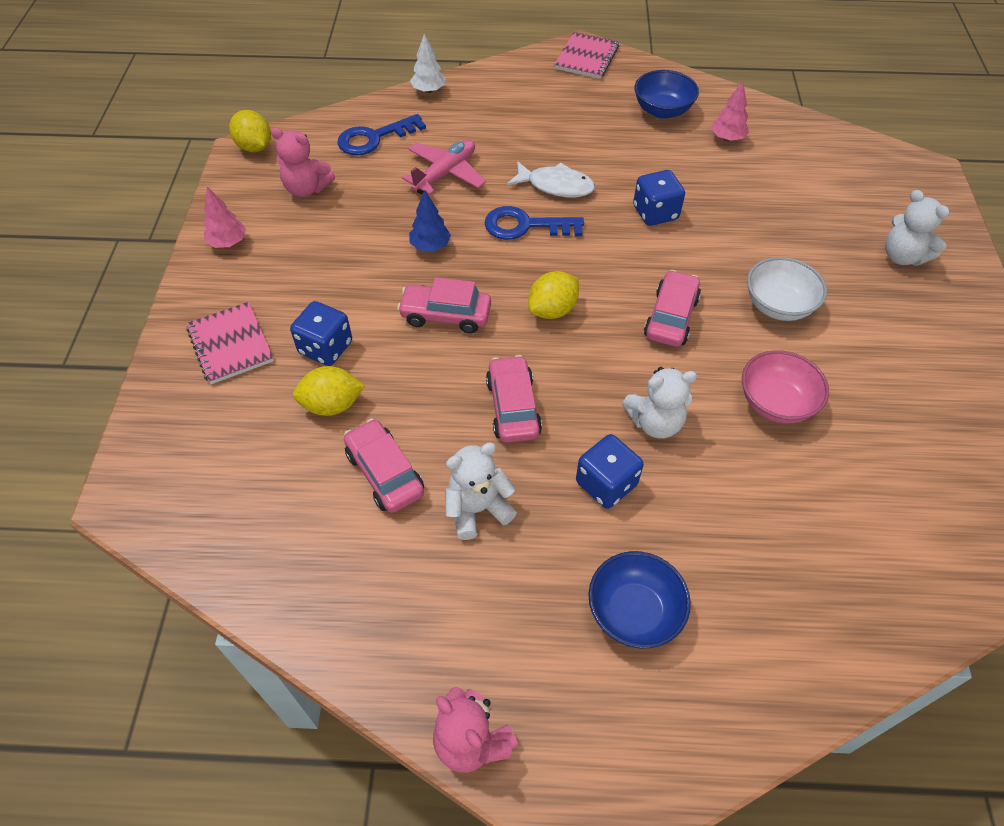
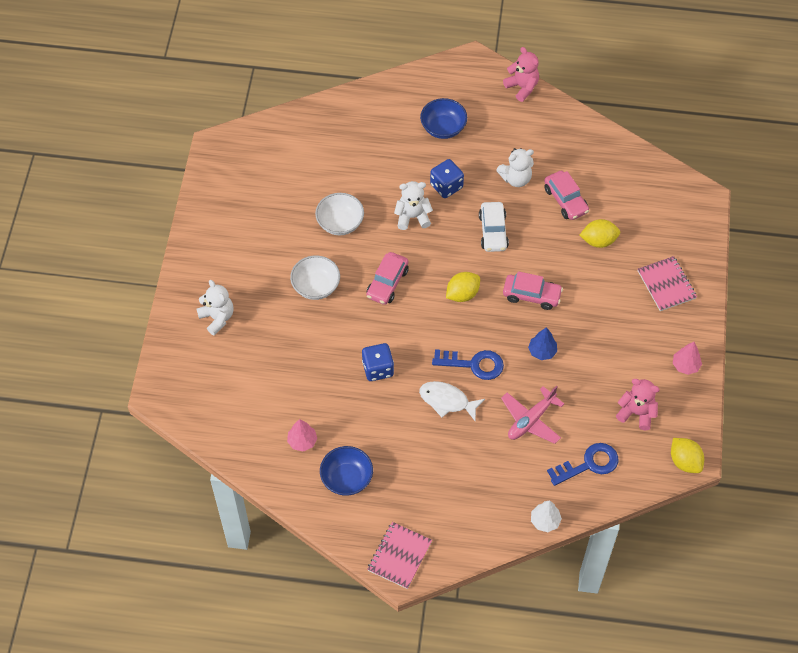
camera: 175 degrees left, 5 degrees up
(325, 348) = (606, 278): blue dice -> none
(513, 407) = (493, 232): pink car -> white car
(775, 403) = (340, 223): pink bowl -> white bowl

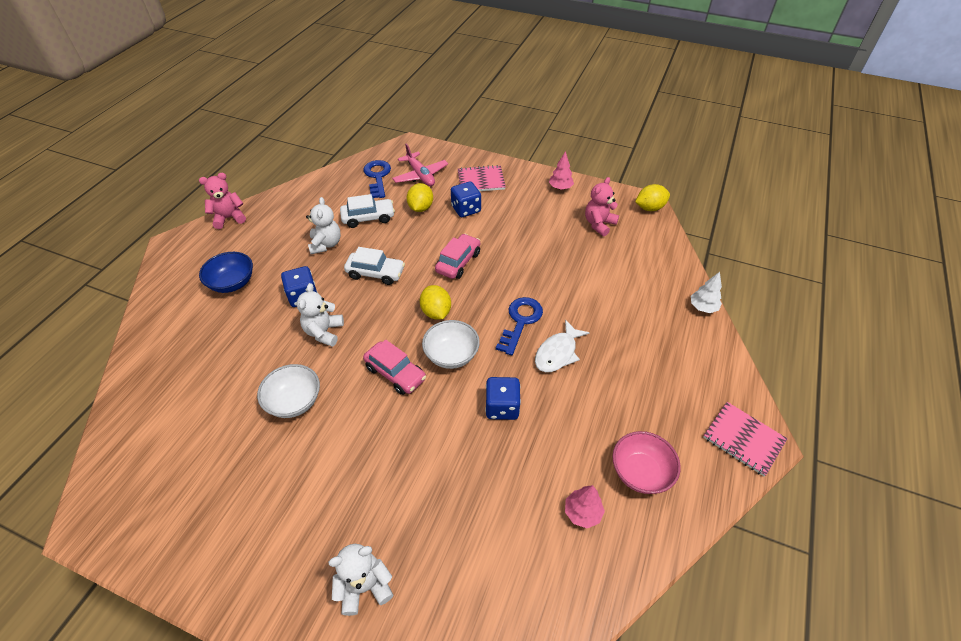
camera: 75 degrees left, 10 degrees down
(316, 286) = (368, 447): white bowl -> white bowl (451, 355)
(347, 478) = (640, 472): blue bowl -> pink bowl
(531, 420) = (593, 293): pink plane -> pink plane (420, 175)
(542, 351) = (521, 269): blue tree -> none
(565, 200) = (368, 218): pink car -> white car
(588, 464) = (645, 265): blue key -> blue key (377, 177)
(612, 282) = (466, 209): none -> blue dice

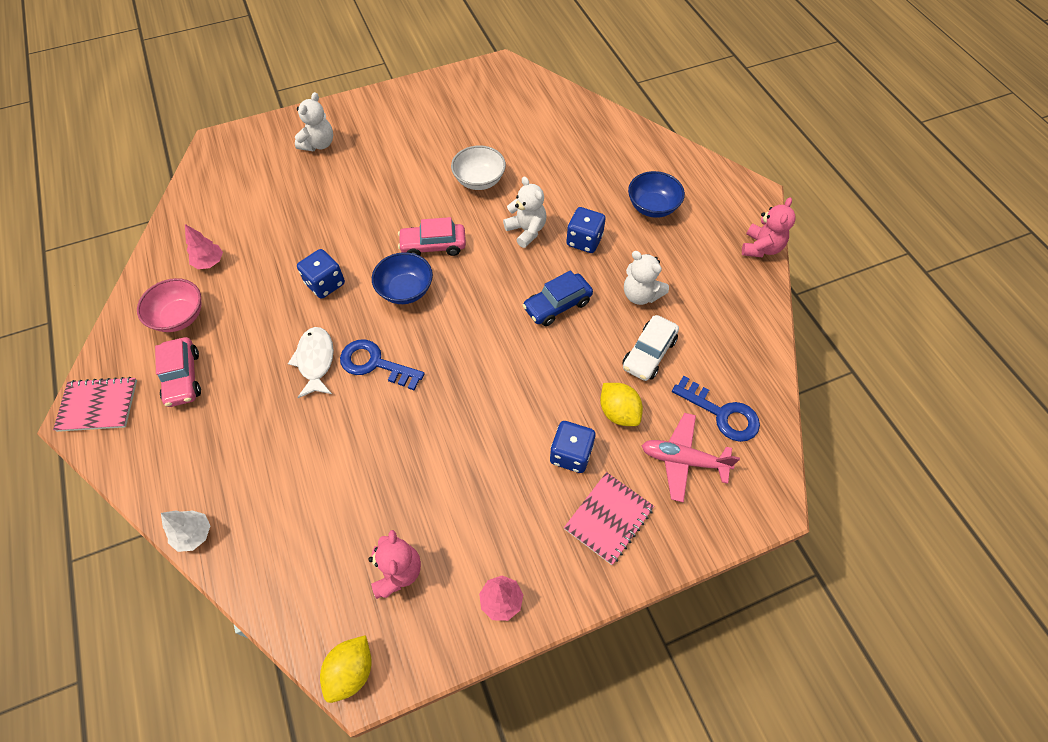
camera: 135 degrees right, 10 degrees up
(375, 273) = (557, 305): white car -> blue car
(436, 312) = (460, 314): yellow lemon -> none
(451, 355) = (405, 290): white bowl -> blue bowl
(458, 262) = (499, 378): pink car -> pink car (183, 377)
(520, 322) = (375, 364): blue key -> blue key turned 135 degrees clockwise

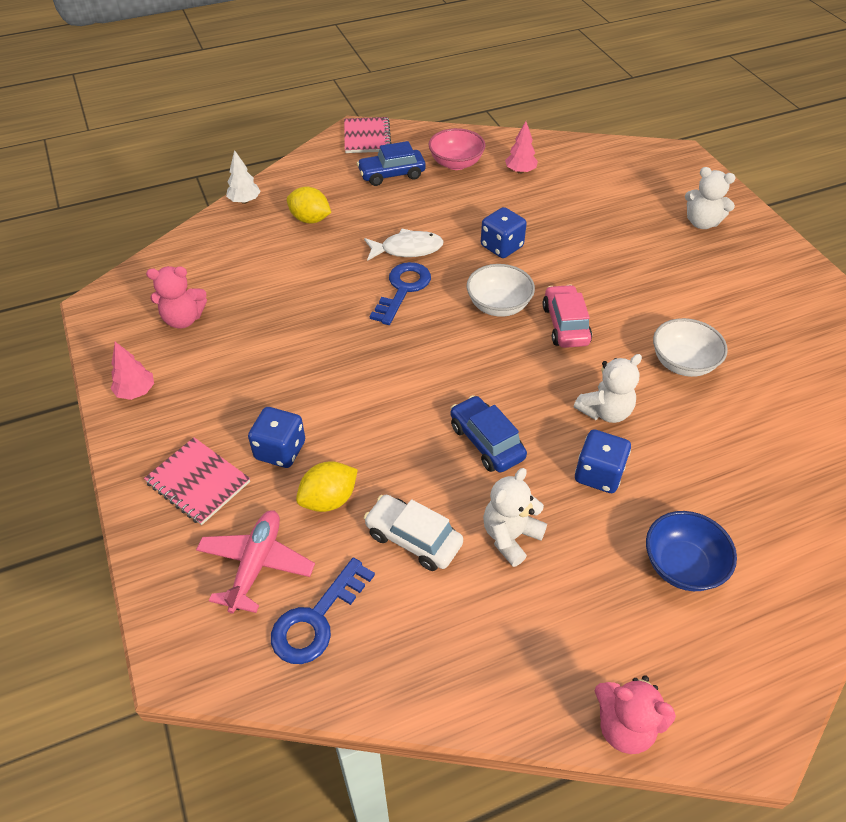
camera: 90 degrees right, 10 degrees down
(183, 377) = (392, 174): pink car -> blue car
(351, 671) = (107, 297): yellow lemon -> yellow lemon (310, 219)
(405, 290) = (498, 306): blue bowl -> white bowl

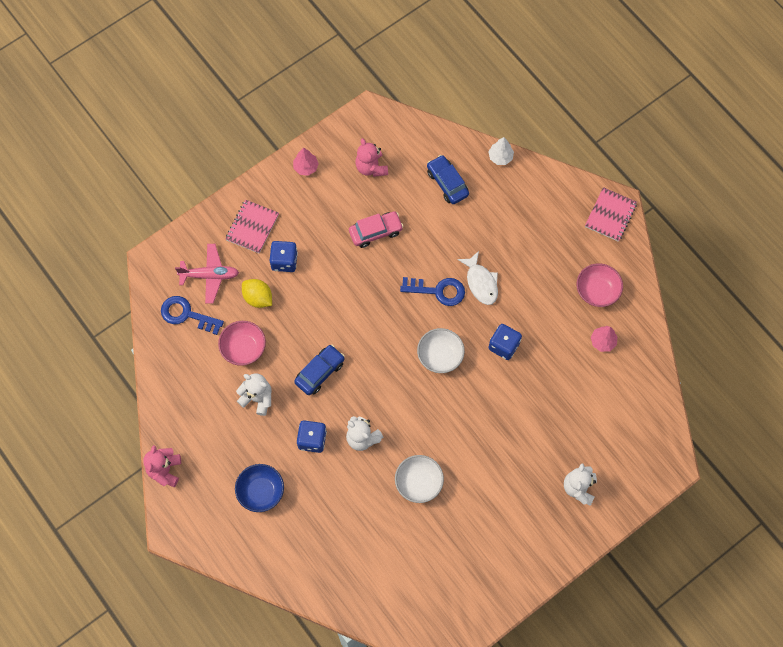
camera: 75 degrees right, 20 degrees up
(310, 219) = (493, 208): yellow lemon -> none
(367, 137) = (610, 215): pink notebook -> pink notebook turned 45 degrees counterclockwise
(392, 174) = (566, 248): blue car -> blue car (447, 183)
(413, 539) = (243, 348): white car -> pink bowl
(565, 325) = (433, 402): pink car -> pink car (375, 232)

